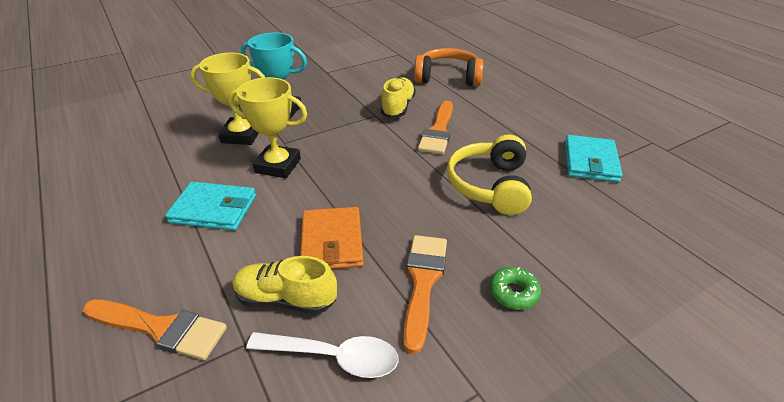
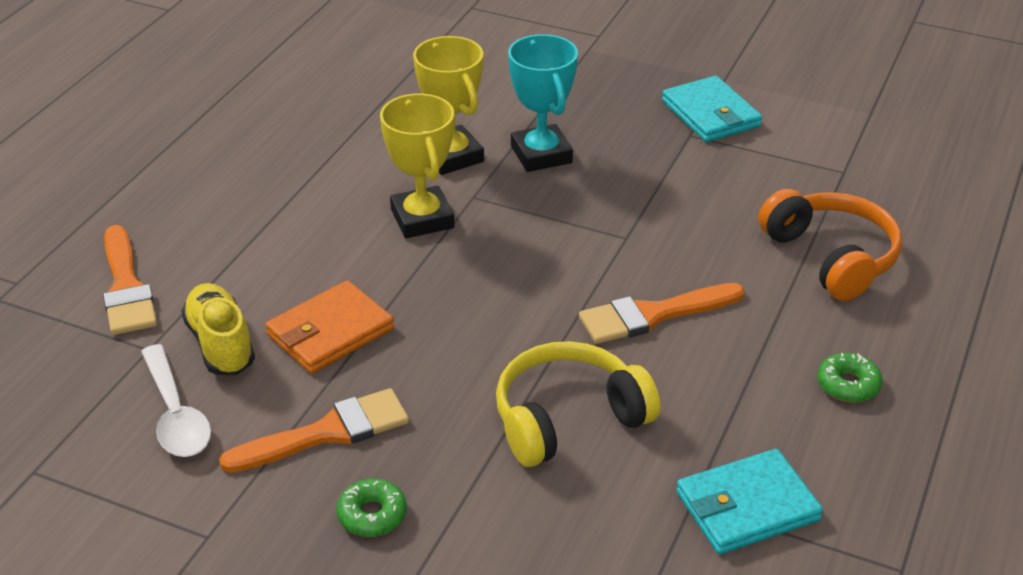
camera: 55 degrees right, 0 degrees up
(214, 209) = (302, 219): turquoise wallet -> turquoise wallet (710, 114)
(398, 107) = (672, 248): yellow shoe -> none
(530, 107) = (848, 385): none -> green donut

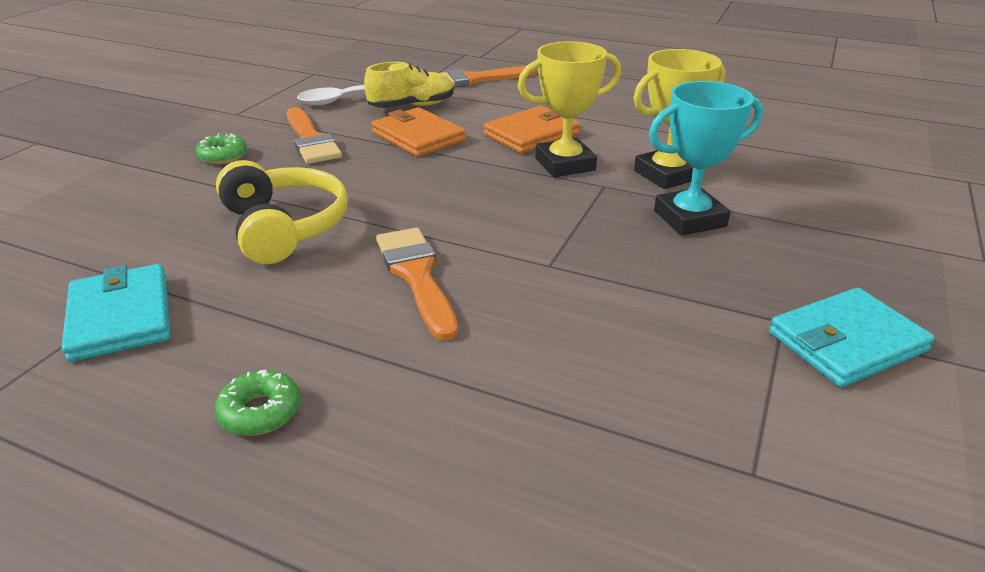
camera: 90 degrees right, 5 degrees down
(336, 239) = (532, 134): none -> orange wallet
(831, 257) = (521, 428): orange headphones -> none

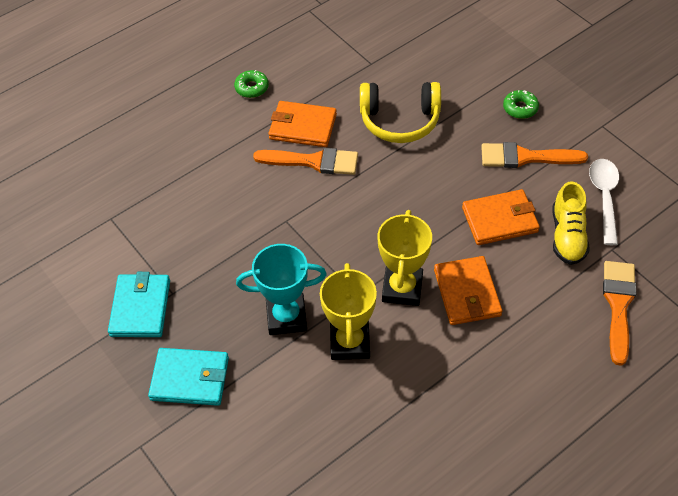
camera: 120 degrees right, 20 degrees up
(121, 316) = (349, 53): turquoise wallet -> turquoise wallet (190, 379)
(343, 310) = (302, 127): none -> orange wallet
(689, 219) = (286, 317): turquoise trophy -> turquoise trophy turned 75 degrees clockwise

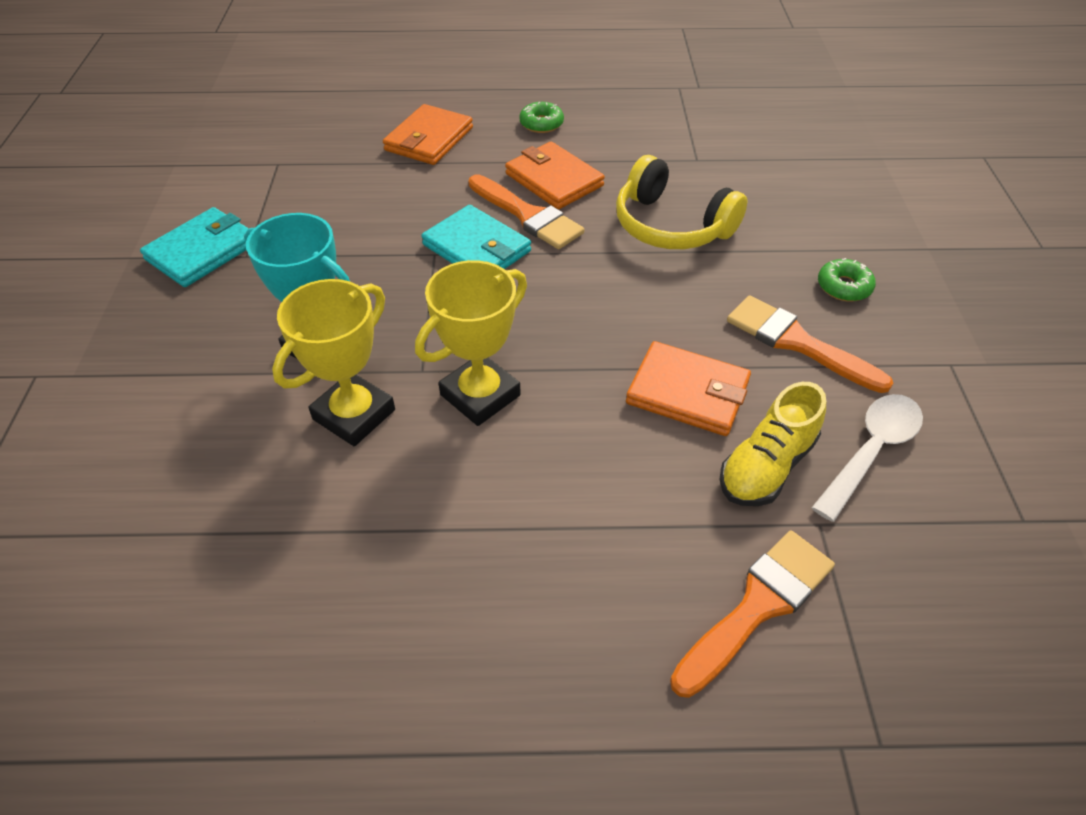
camera: 35 degrees right, 5 degrees down
(190, 379) = (158, 343): turquoise wallet -> turquoise wallet (477, 248)
(467, 293) = (553, 450): orange wallet -> orange wallet (429, 139)

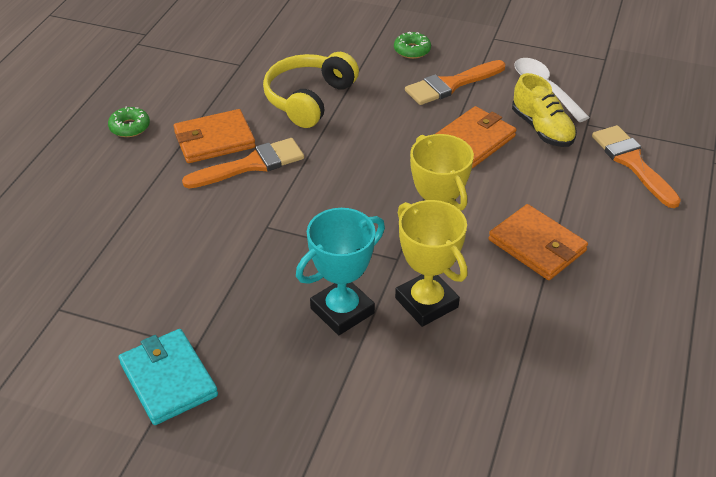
camera: 70 degrees left, 5 degrees down
(429, 139) = (99, 198): orange wallet -> orange wallet (537, 246)
(477, 248) = (274, 201): turquoise wallet -> none
(671, 225) = (309, 99): yellow headphones -> yellow headphones turned 150 degrees clockwise

